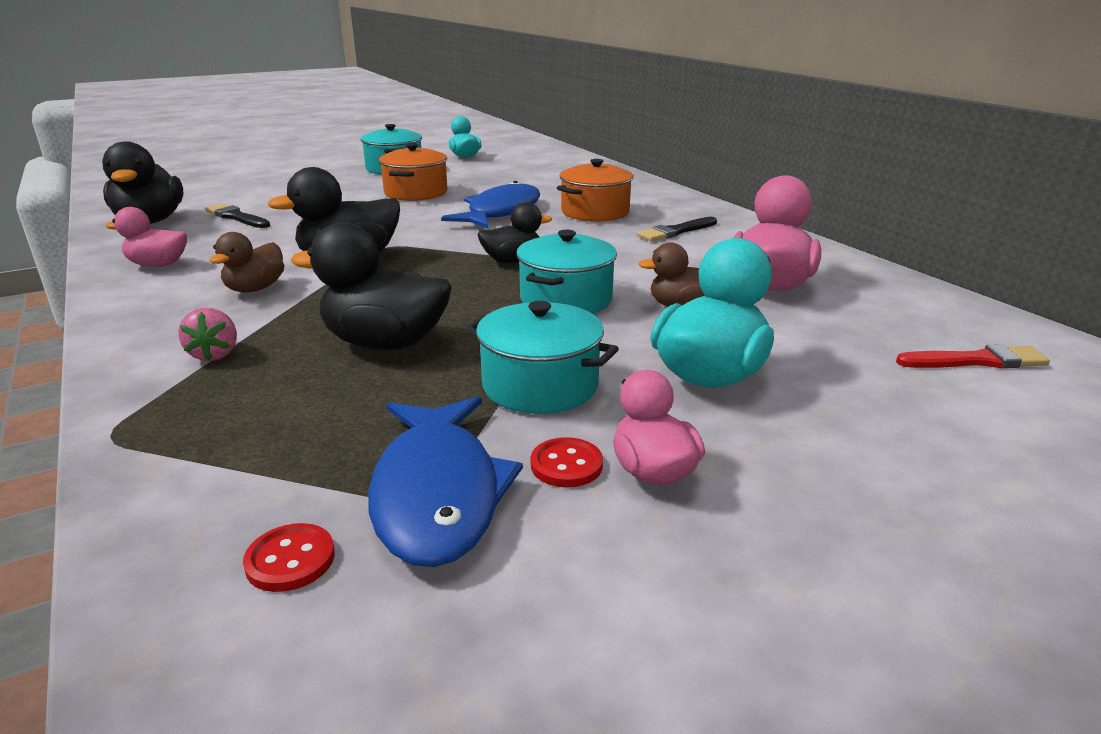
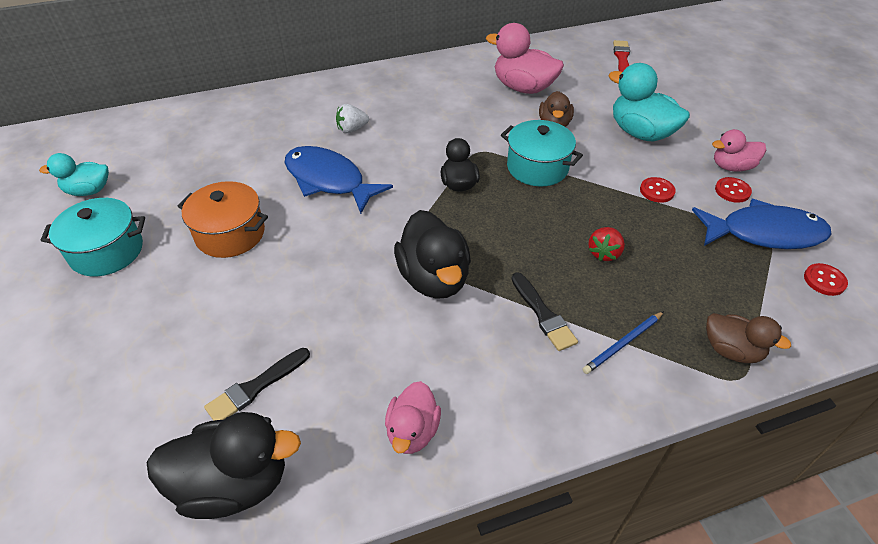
camera: 80 degrees left, 20 degrees up
(214, 354) = (623, 344): pink strawberry -> blue pencil
(255, 289) = (494, 337): brown duck -> brown duck (731, 350)
(385, 343) = (604, 253): black duck -> red strawberry
(540, 385) = (657, 191): turquoise pot -> red button
(595, 212) = (352, 129): orange pot -> white strawberry
(676, 231) = (415, 101): black brush -> black brush (543, 314)

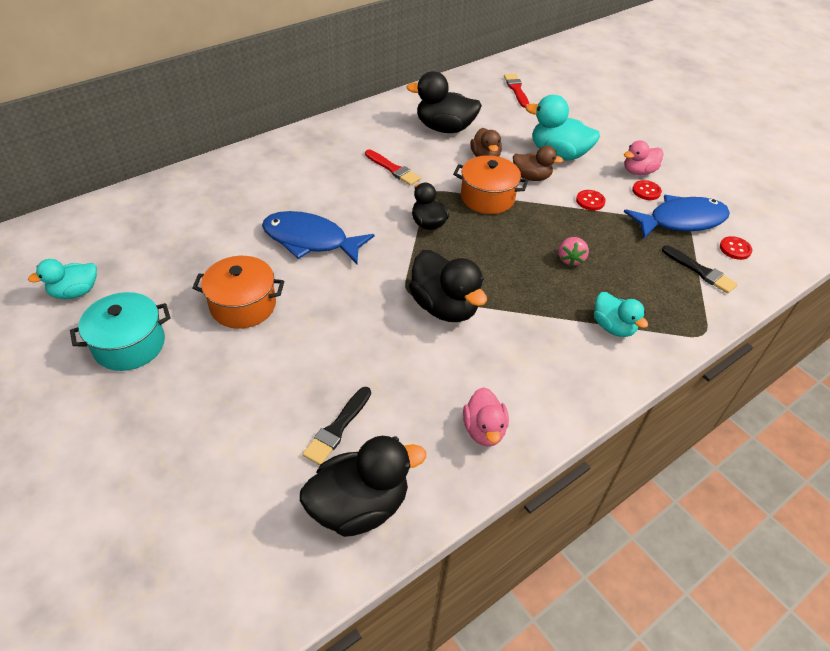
camera: 20 degrees left, 0 degrees up
(352, 129) = (308, 190): white strawberry -> none
(448, 122) = (393, 169): none -> red brush
(523, 88) = (444, 128): pink duck -> black duck
(537, 167) = (487, 197): turquoise pot -> orange pot
(543, 314) = (544, 317): black brush -> black brush (700, 271)
(604, 253) = (570, 259): red strawberry -> pink strawberry
(623, 344) = (613, 327): blue pencil -> turquoise duck
(731, 350) = (690, 314): brown duck -> brown duck (531, 177)

